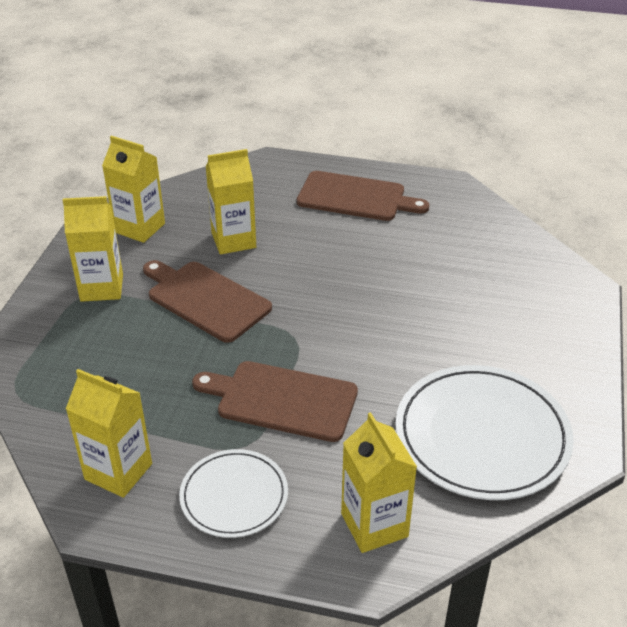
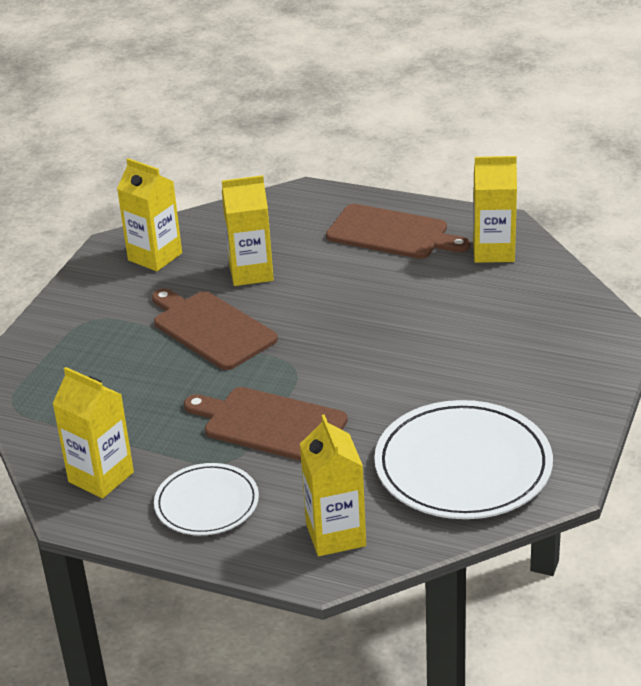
camera: 10 degrees right, 5 degrees down
(102, 287) = (108, 313): yellow carton -> yellow carton (493, 251)

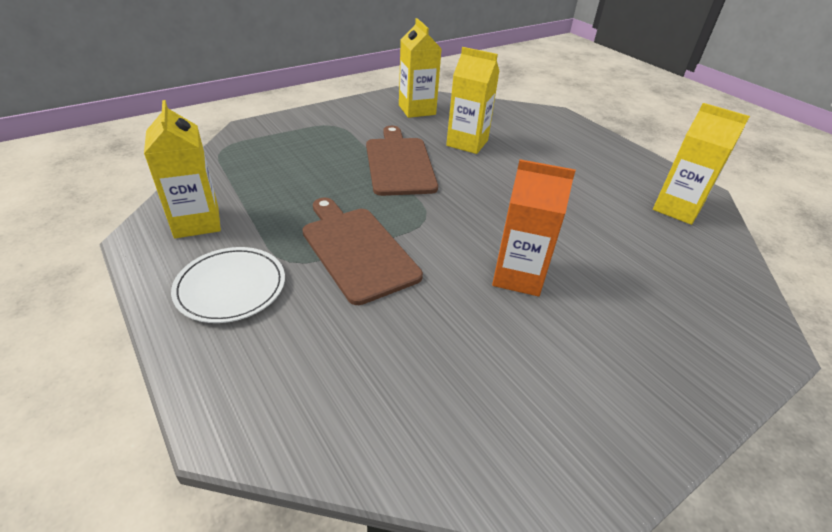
camera: 30 degrees right, 5 degrees up
(335, 535) = (286, 390): yellow carton -> none
(392, 233) = (597, 162): brown cutting board -> none
(416, 377) = (518, 276): none -> orange carton
(463, 466) = (482, 394): white plate -> none

